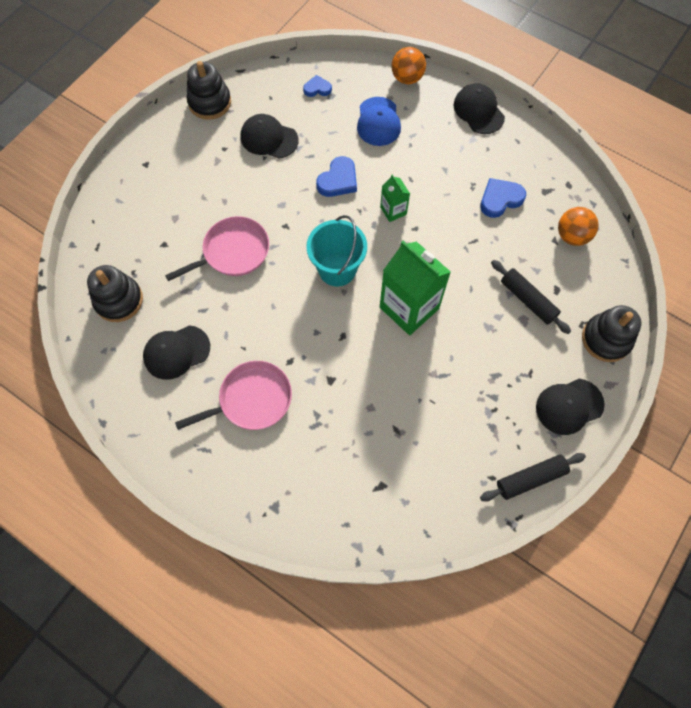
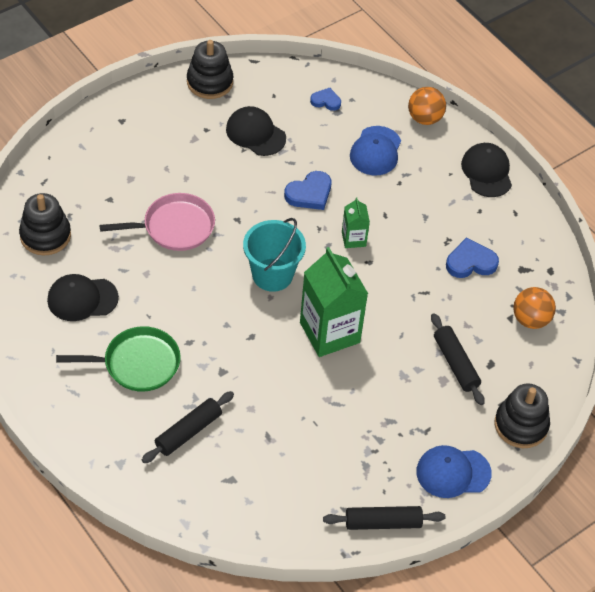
camera: 15 degrees right, 15 degrees down
(252, 399) = (137, 363): pink pan -> green pan
(324, 452) = (188, 432): none -> black rolling pin
(569, 406) = (453, 472): black cap -> blue cap

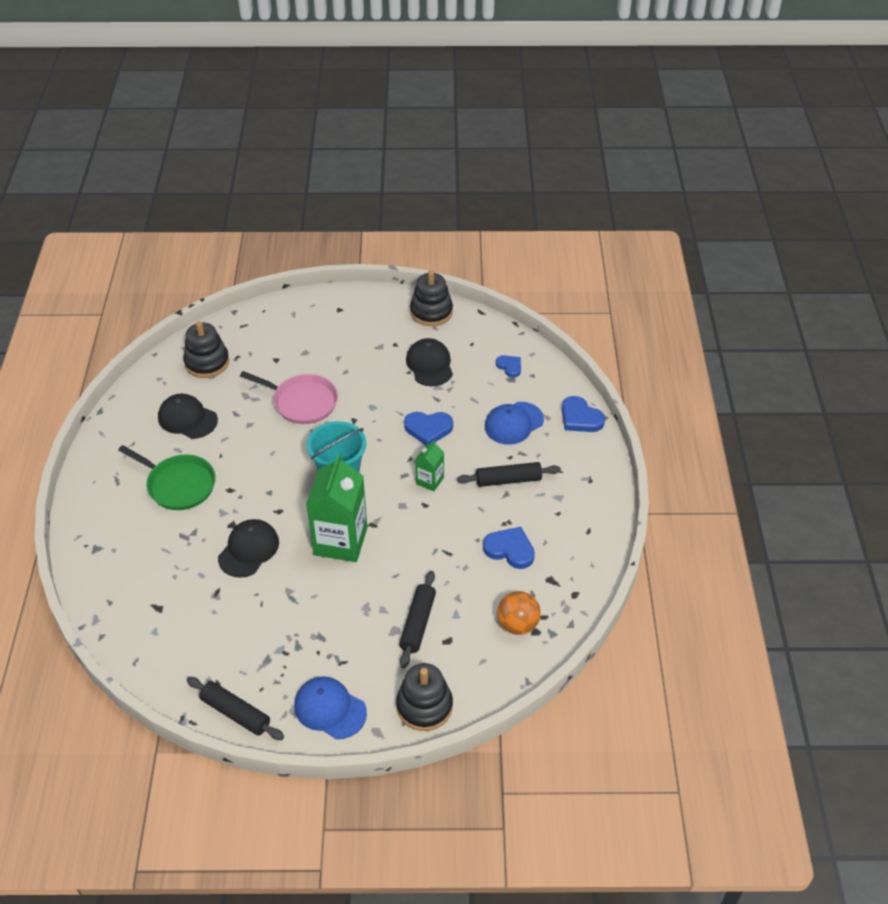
camera: 40 degrees right, 5 degrees down
(188, 432) = (164, 554): black rolling pin -> black rolling pin (508, 480)
(424, 118) = (580, 418): orange ball -> blue heart
(487, 172) = (594, 485): black cap -> black cap (249, 550)

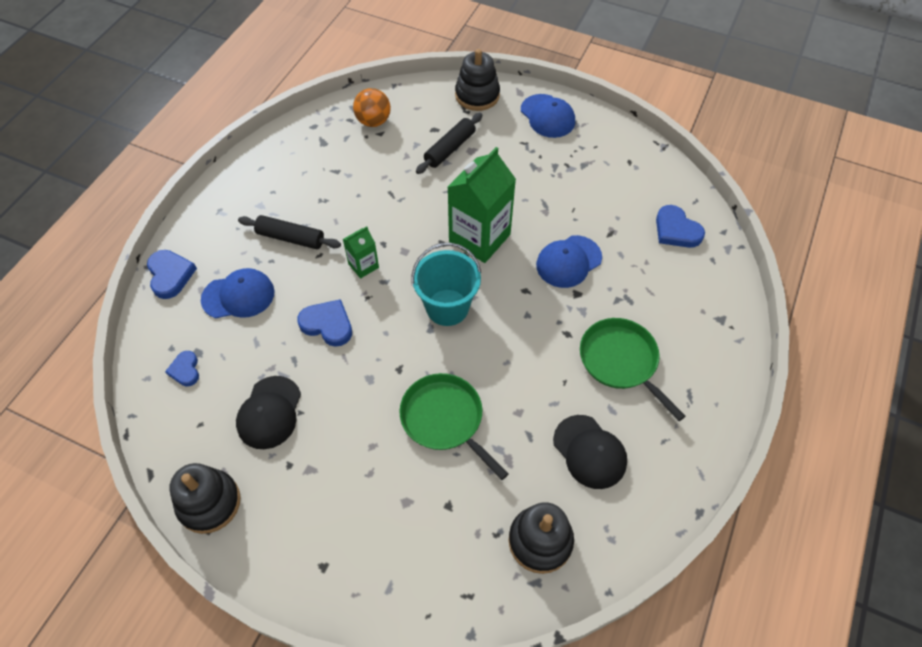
camera: 155 degrees left, 10 degrees up
(235, 713) = (620, 137): black rolling pin -> none
(249, 550) = (568, 261): black cap -> blue cap
(302, 402) = (444, 419): pink pan -> green pan
(510, 550) = (337, 176): blue heart -> blue heart (676, 230)

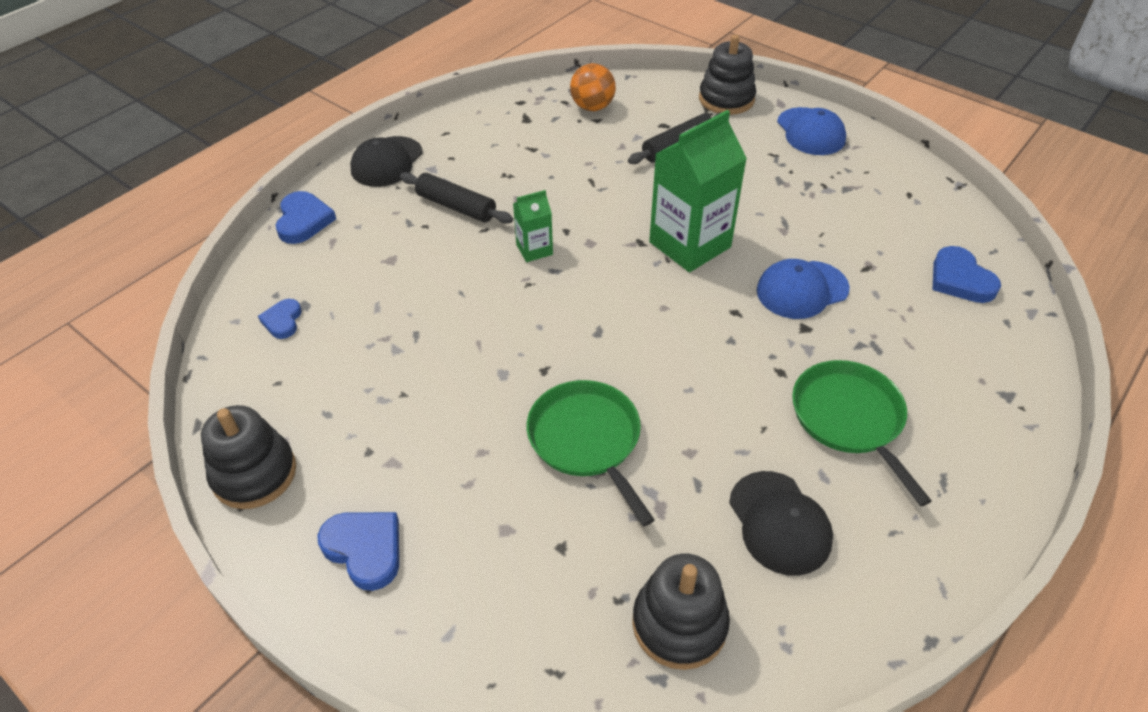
camera: 15 degrees right, 10 degrees down
(238, 296) = (374, 255): blue cap -> none
(269, 412) = (365, 387): black cap -> black cap (387, 162)
(327, 324) = (470, 304): blue heart -> blue heart (365, 549)
(447, 307) = (627, 312): turquoise bucket -> none

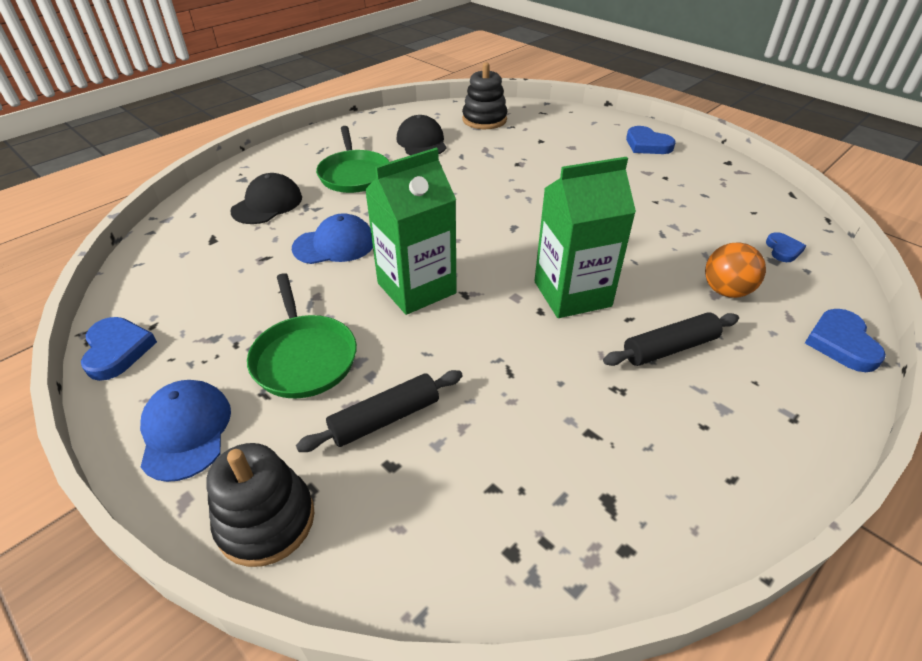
camera: 175 degrees left, 5 degrees down
(254, 474) = (732, 172): black stacking toy -> none
(387, 162) = (793, 425): black cap -> black cap (267, 204)
(456, 206) = (669, 348): black rolling pin -> black rolling pin turned 60 degrees counterclockwise
(534, 249) = (572, 294): green carton -> green carton, size x2.04
(586, 440) = (525, 174): green pan -> green pan (304, 357)
(592, 107) = (498, 521): orange ball -> orange ball (726, 291)
(960, 279) = (194, 244): blue heart -> blue heart (117, 350)

